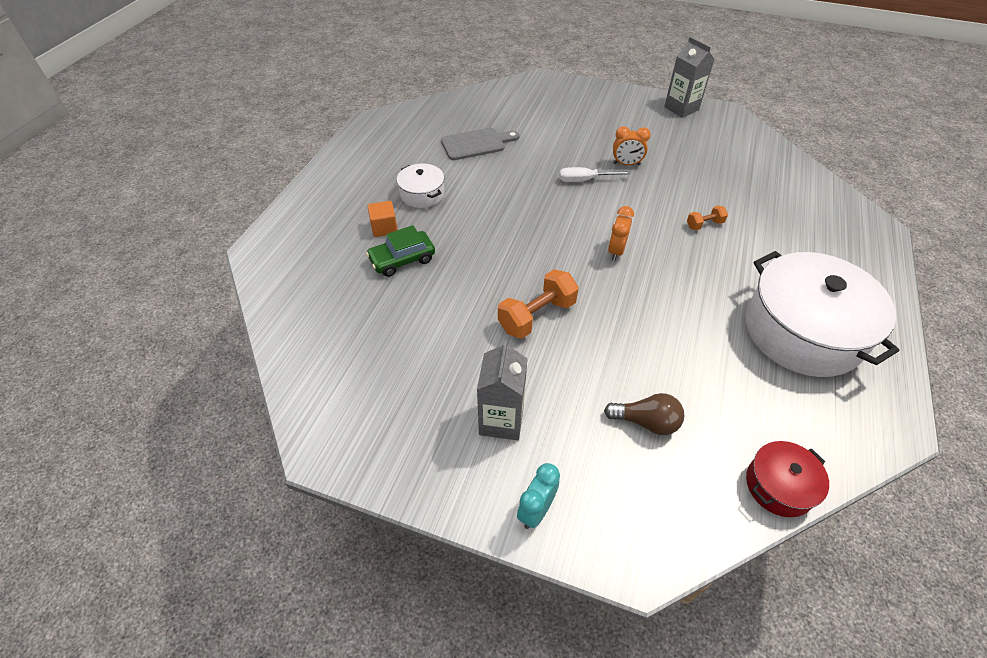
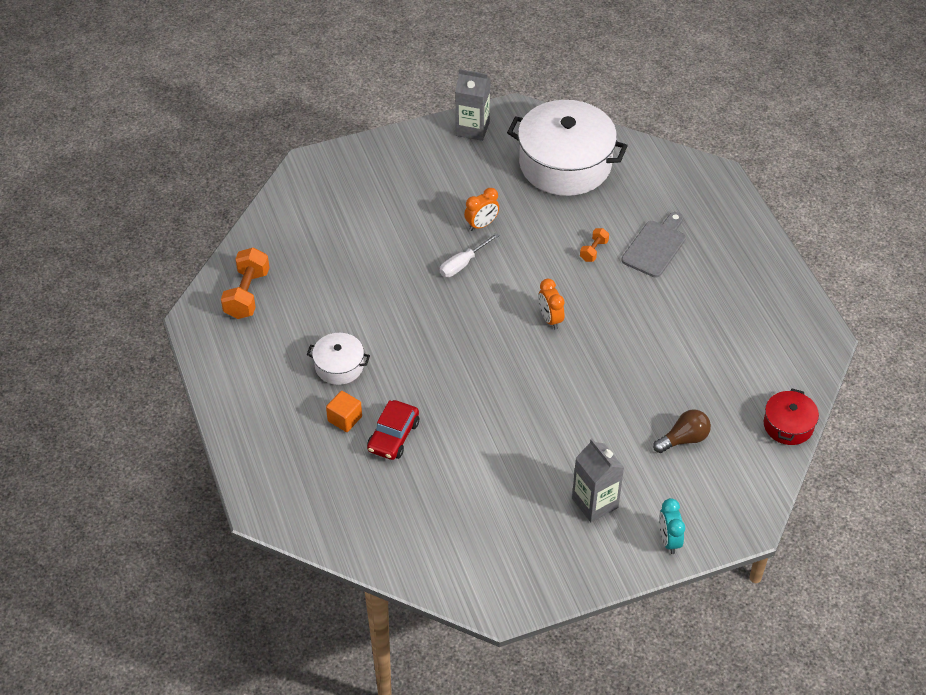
camera: 40 degrees left, 0 degrees up
(402, 259) = (393, 436): green car -> red car
(476, 144) = (328, 282): grey cutting board -> grey cutting board (655, 246)
(537, 316) = (544, 413): orange dumbbell -> orange dumbbell (247, 294)
(802, 331) = (727, 304): white pot -> white pot (565, 164)

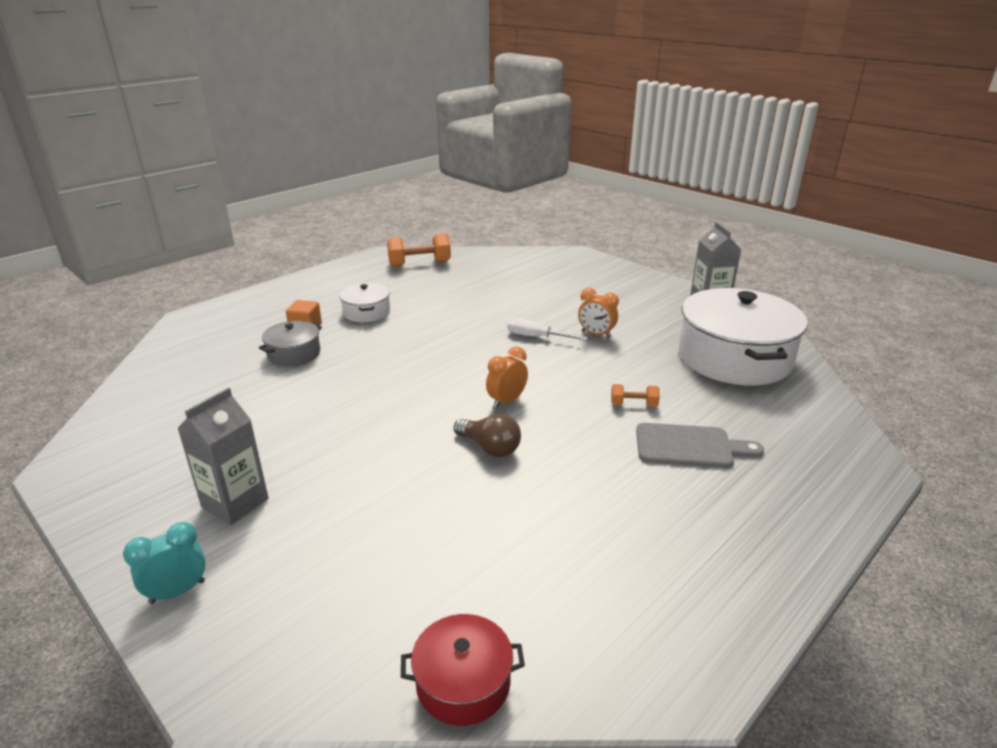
camera: 65 degrees right, 20 degrees down
(393, 436) = (294, 354): red car -> grey pot
(684, 439) = (375, 558): brown light bulb -> brown light bulb (490, 448)

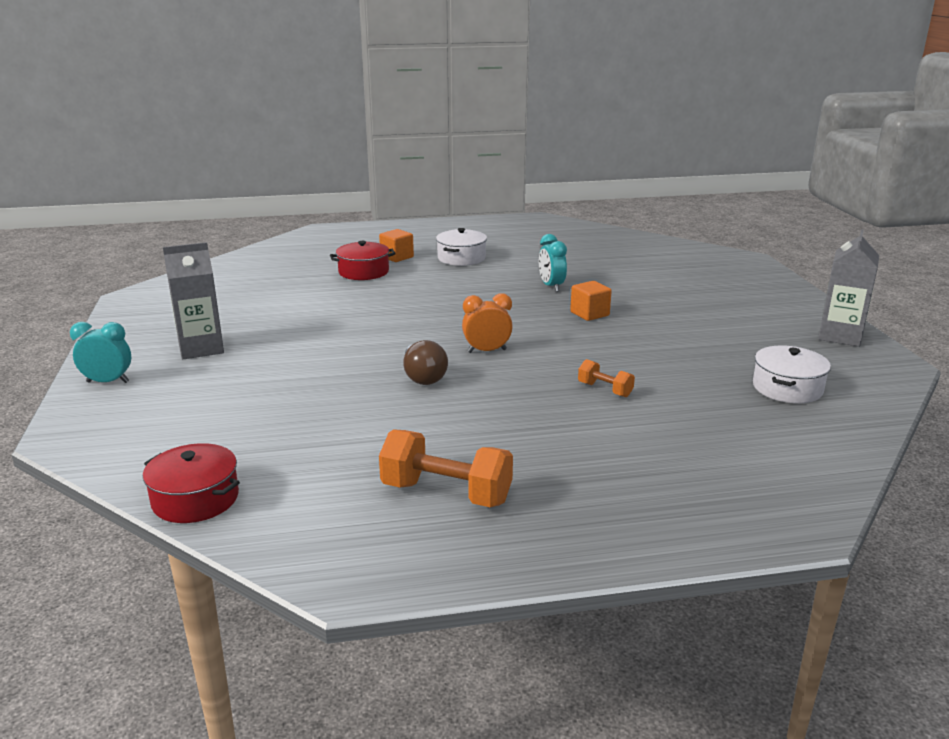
camera: 35 degrees right, 5 degrees down
(294, 354) = (363, 272): grey pot -> red pot
(419, 264) = (562, 233): orange dumbbell -> orange dumbbell (446, 493)
(476, 320) = (551, 286): none -> turquoise clock
(536, 337) = (589, 314): white screwdriver -> orange cube
(596, 334) = (656, 327): orange clock -> none
(689, 446) = (610, 437): grey cutting board -> none
(734, 358) = (787, 388): white pot -> white pot, size x0.48

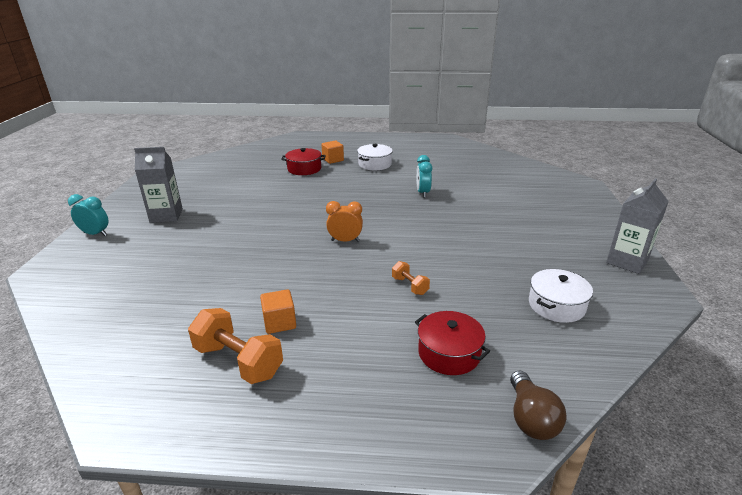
camera: 15 degrees right, 5 degrees up
(195, 499) = (77, 335): red pot -> red pot (449, 353)
(423, 377) = (288, 256): brown light bulb -> brown light bulb (531, 418)
(589, 314) = (437, 218): orange cube -> orange cube (279, 323)

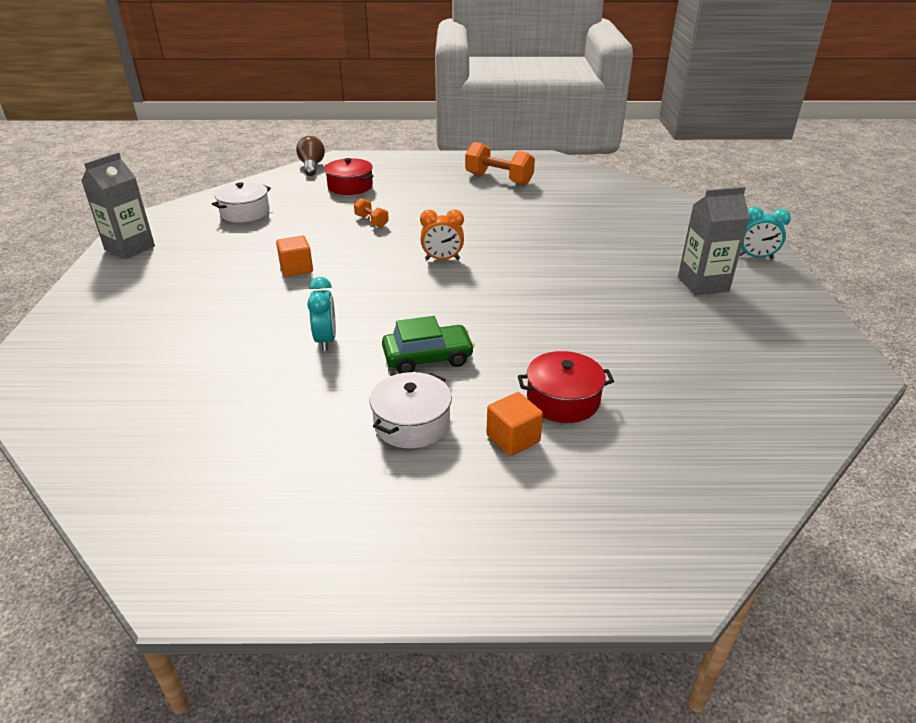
camera: 175 degrees right, 5 degrees up
(279, 323) = (481, 196): orange cube -> orange cube (296, 268)
(365, 184) = (428, 358): none -> green car

